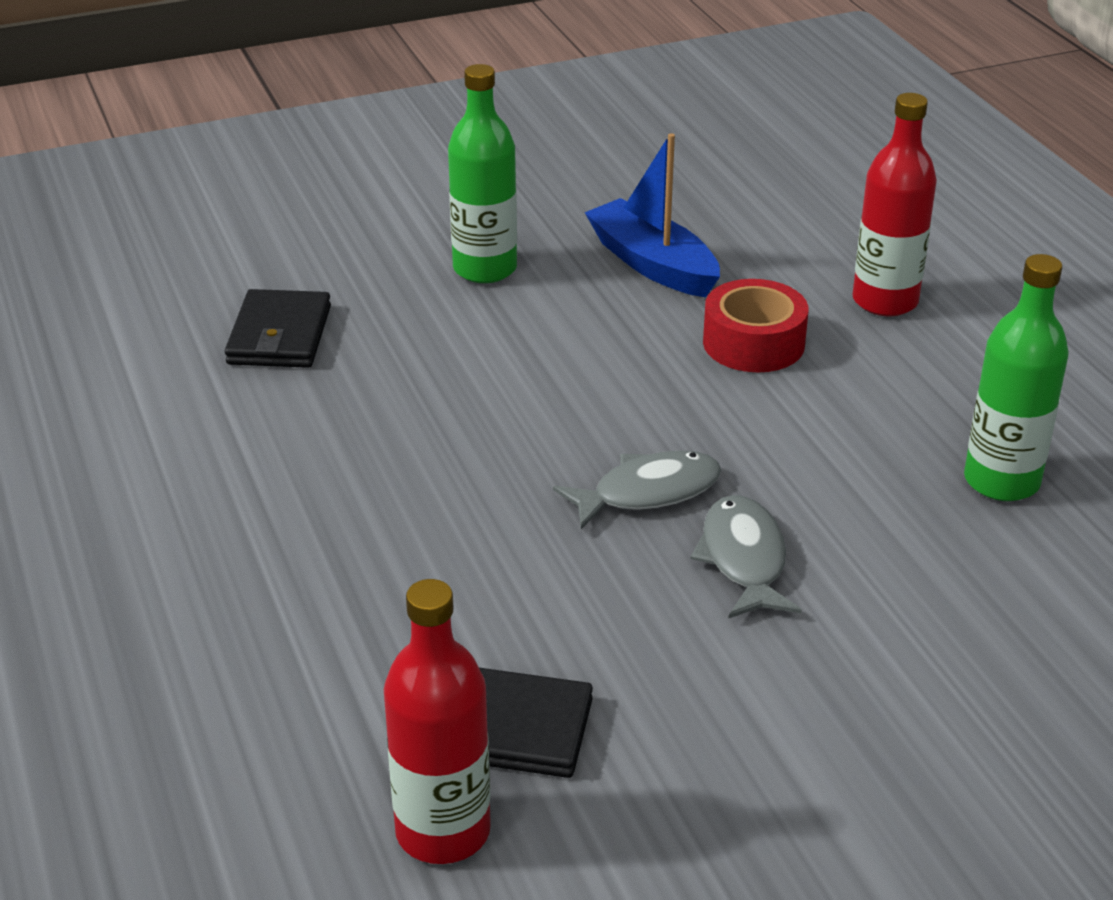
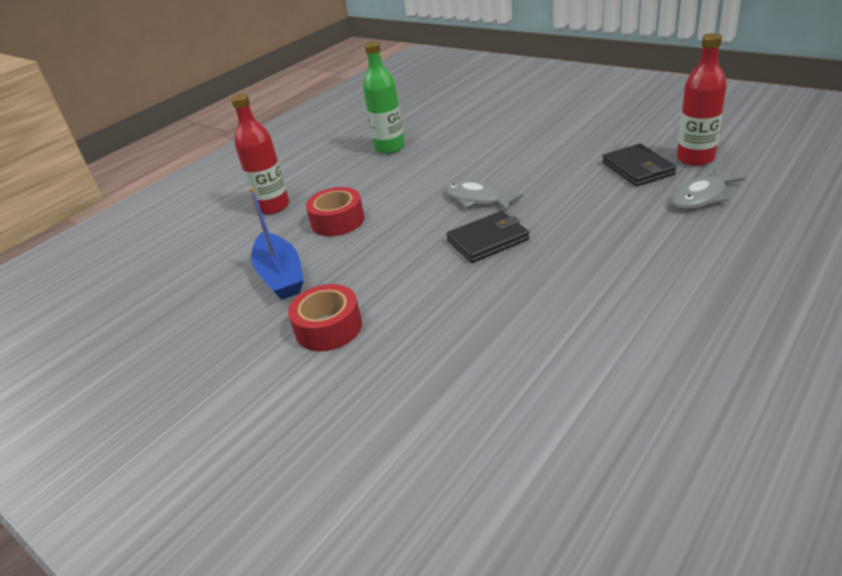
camera: 115 degrees left, 0 degrees up
(280, 335) = (474, 365): black wallet -> black wallet (488, 240)
(485, 269) = (328, 328): green bottle -> red tape
(652, 264) = (280, 276): blue boat -> blue boat turned 45 degrees counterclockwise
(743, 559) = (492, 168): grey fish -> grey fish (701, 196)

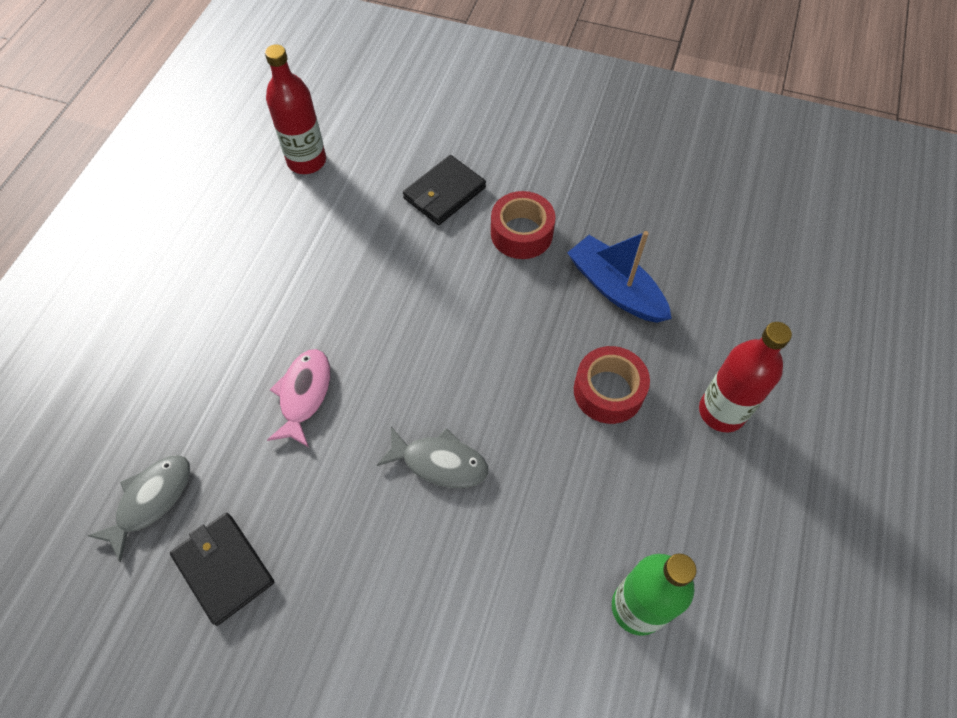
camera: 155 degrees right, 25 degrees up
(488, 240) = (404, 378): black wallet -> black wallet (444, 193)
(576, 238) = (304, 394): none -> pink fish
(695, 158) = (138, 608): red bottle -> red bottle (307, 161)

